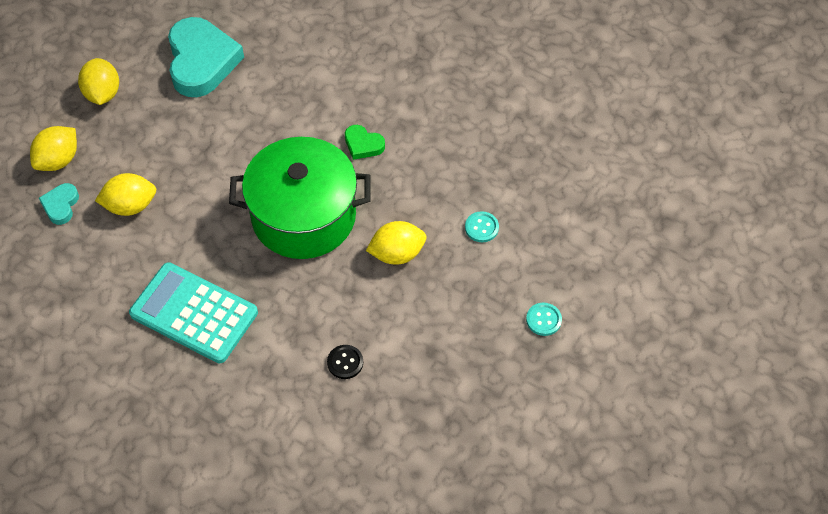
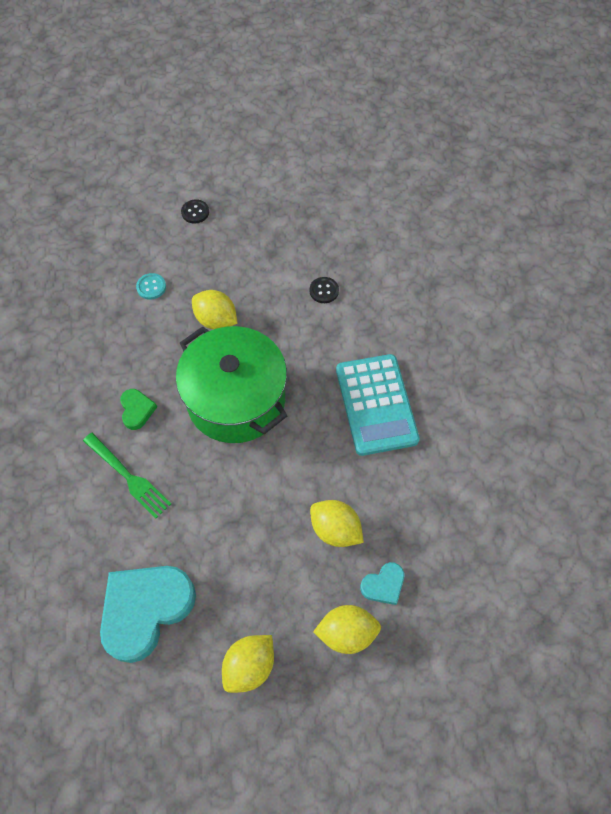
camera: 130 degrees left, 5 degrees up
(310, 107) = (128, 477): none -> green fork
(543, 320) = (195, 212): turquoise button -> black button

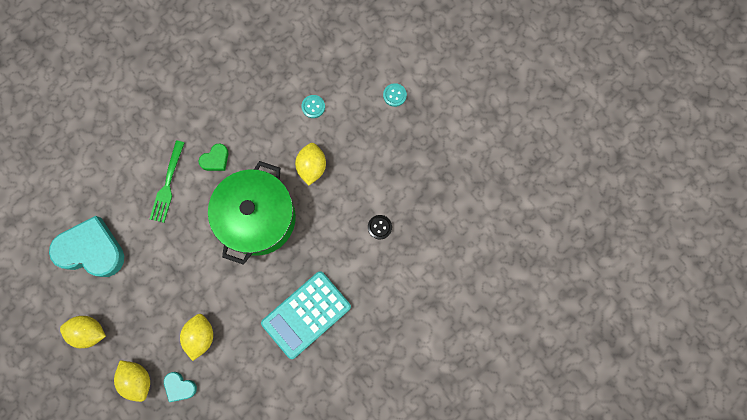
camera: 60 degrees right, 15 degrees up
(195, 212) = (394, 95): black button -> turquoise button

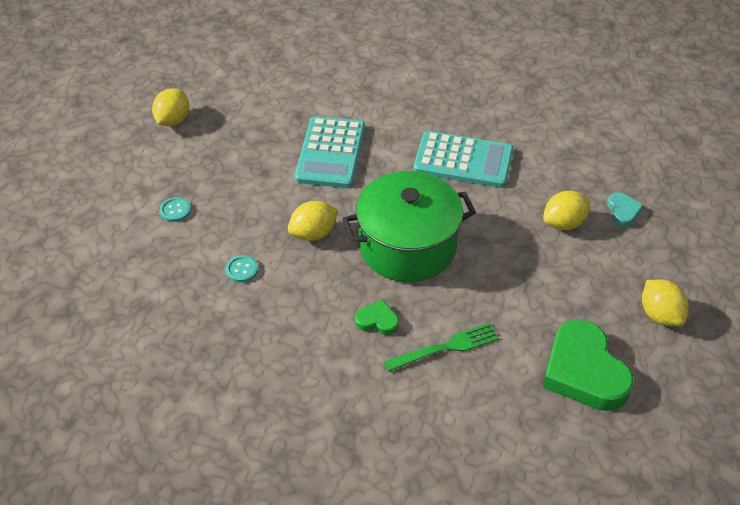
camera: 125 degrees left, 30 degrees down
(91, 250) = (584, 371): turquoise heart -> green heart
(138, 379) = (653, 246): yellow lemon -> yellow lemon (173, 120)
(379, 227) = (330, 153): black button -> turquoise calculator

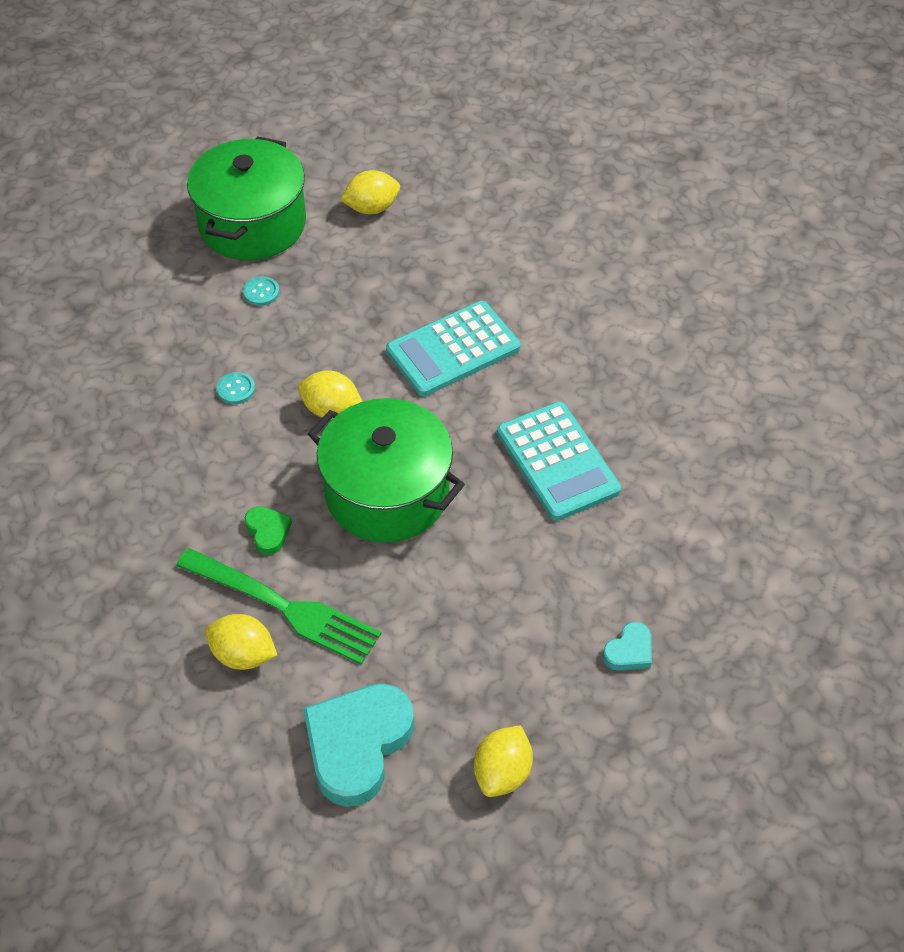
camera: 50 degrees right, 5 degrees up
(111, 181) = (252, 224): none -> green pot
(445, 347) = (284, 607): green fork -> green fork, size x1.52
(564, 223) = (554, 606): yellow lemon -> yellow lemon (243, 655)
(584, 371) = (357, 745): green heart -> turquoise heart

